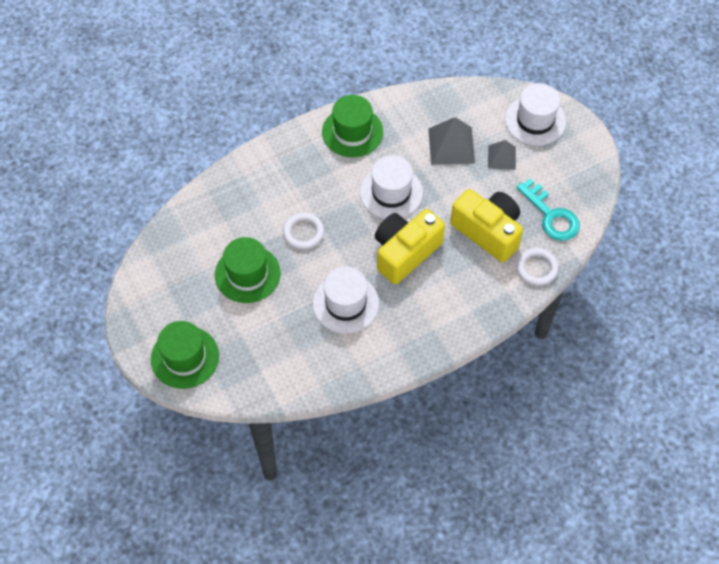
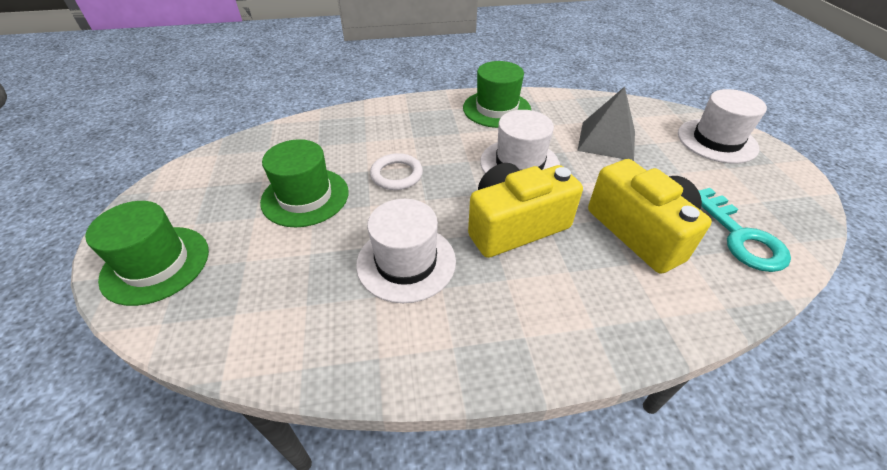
camera: 20 degrees right, 15 degrees down
(501, 157) = (670, 163): grey pyramid -> none
(536, 268) = (715, 297): white ring -> none

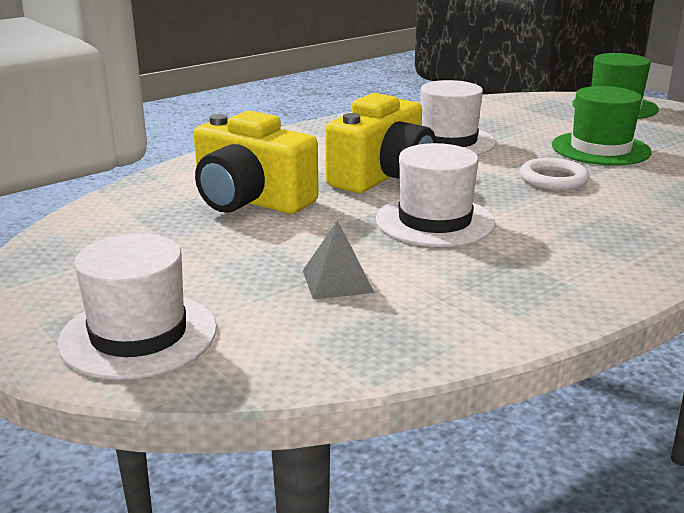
camera: 150 degrees right, 20 degrees down
(496, 109) = (560, 280): green hat -> none
(607, 140) = (337, 281): grey pyramid -> grey pyramid, size x0.63
(740, 236) = (134, 222): turquoise key -> none

